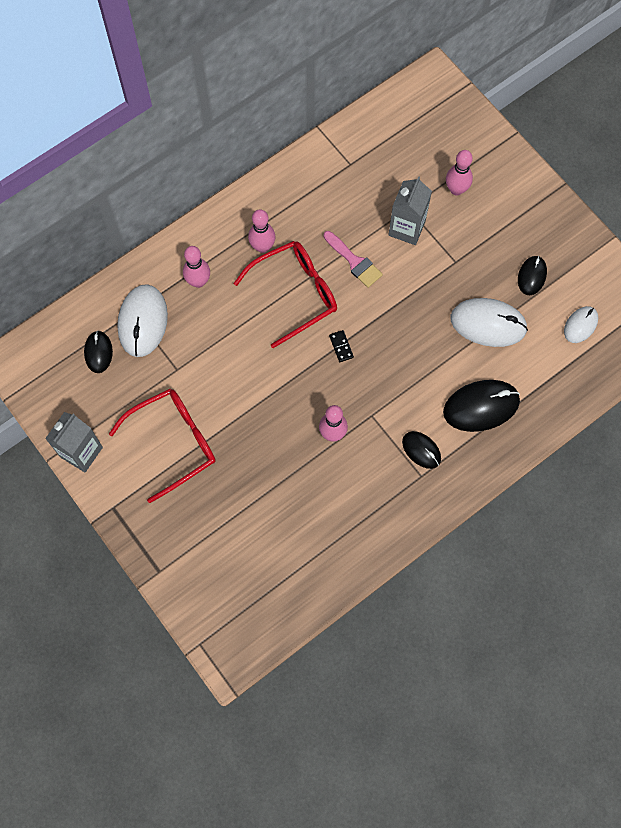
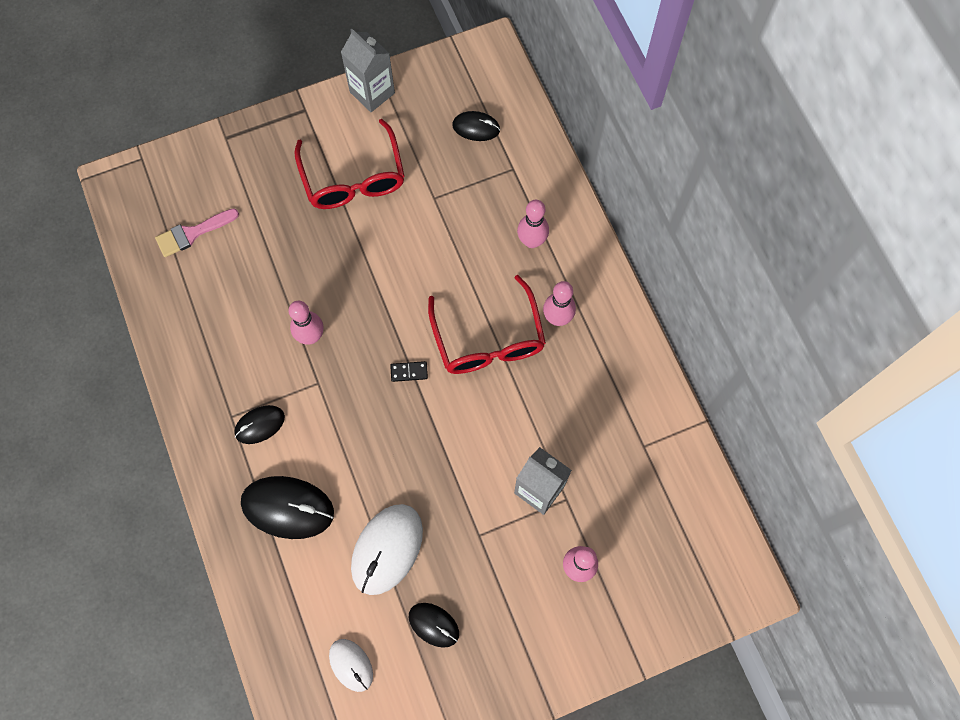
camera: 105 degrees right, 0 degrees up
(143, 322) = (499, 176): white mouse -> none
(354, 262) = (511, 415): pink brush -> pink brush (192, 233)
(481, 406) = (288, 508): black mouse -> black mouse turned 75 degrees counterclockwise

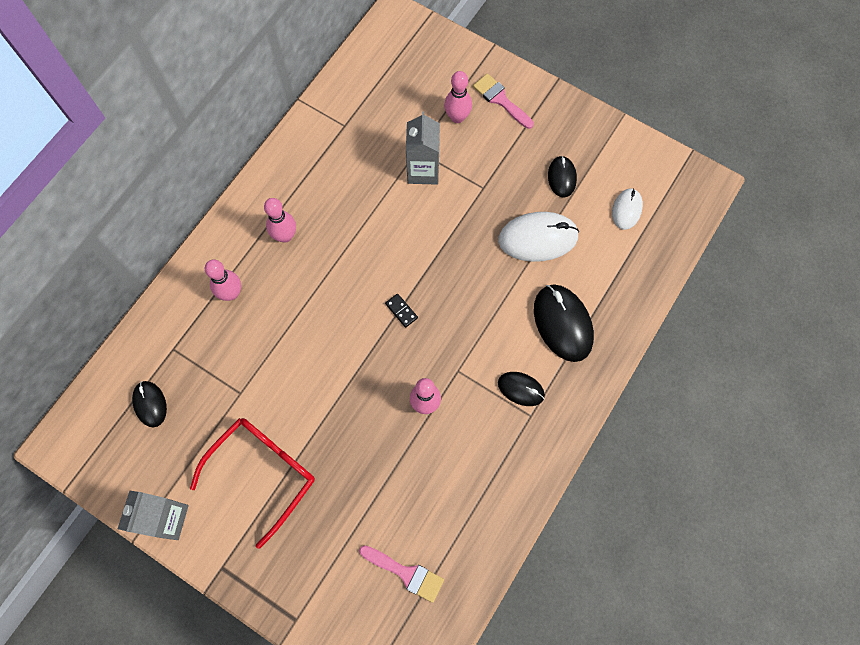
camera: 125 degrees left, 0 degrees up
(488, 339) = (335, 273): red glasses -> none
(568, 629) = (500, 100): none -> pink brush

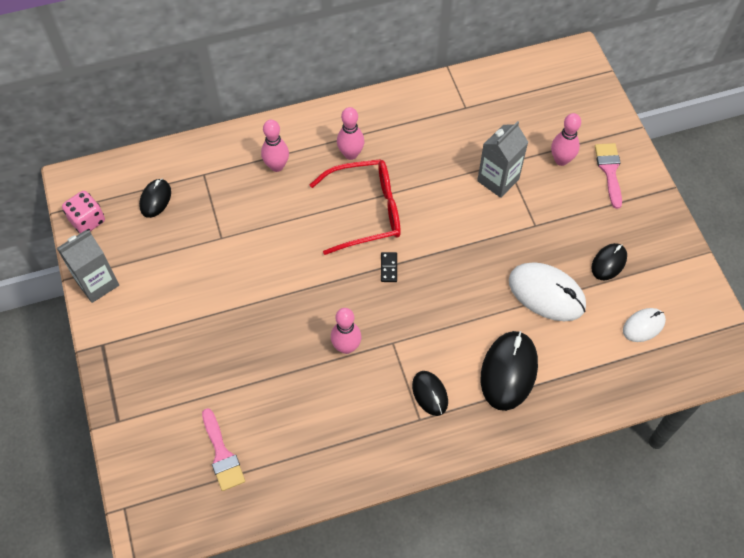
camera: 40 degrees right, 10 degrees down
(105, 471) = (87, 220): none -> pink dice
(263, 473) = (187, 304): red glasses -> red glasses (366, 211)

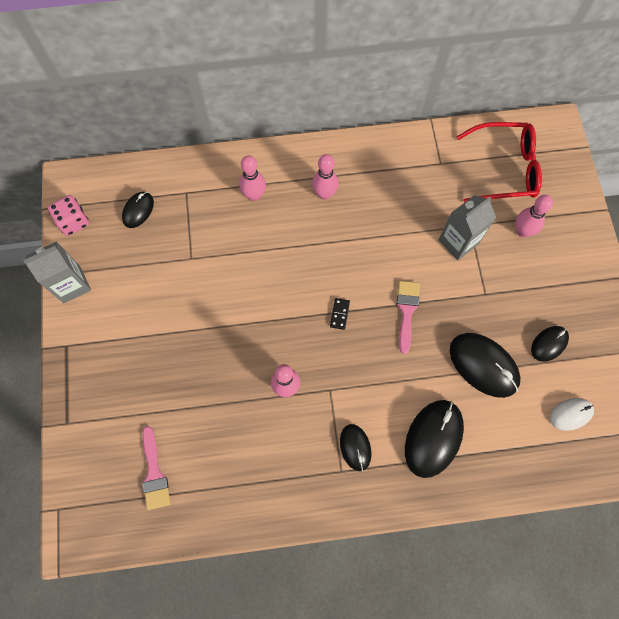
camera: 10 degrees right, 10 degrees up
(366, 211) = (328, 254): red glasses -> red glasses (504, 169)
(546, 294) = (483, 365): white mouse -> black mouse
(609, 170) = (566, 249): pink brush -> pink brush (406, 311)

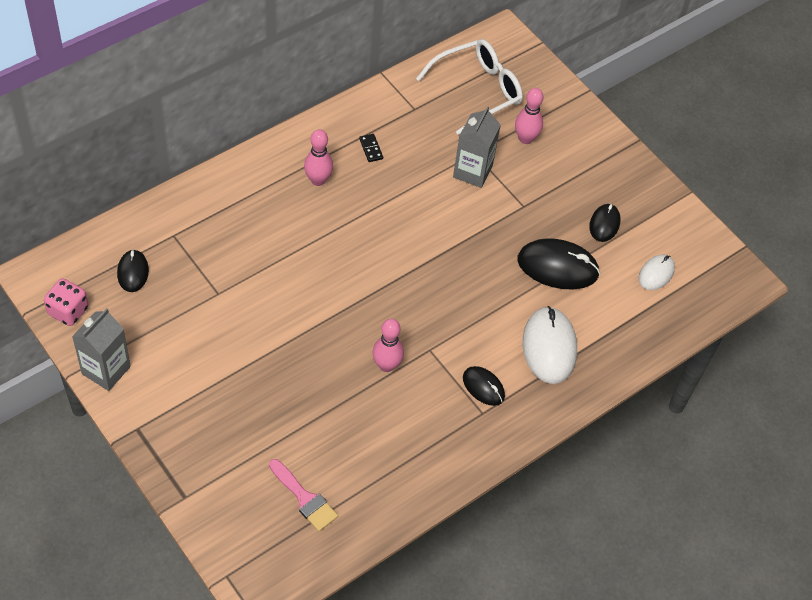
camera: 35 degrees left, 15 degrees down
(254, 195) = (247, 209): pink bowling pin -> none
(339, 314) = (399, 280): black domino -> black domino (371, 149)
(406, 311) = (460, 251): pink brush -> none
(433, 438) = (549, 347): black mouse -> white mouse
(504, 169) = (477, 91): red glasses -> white glasses

